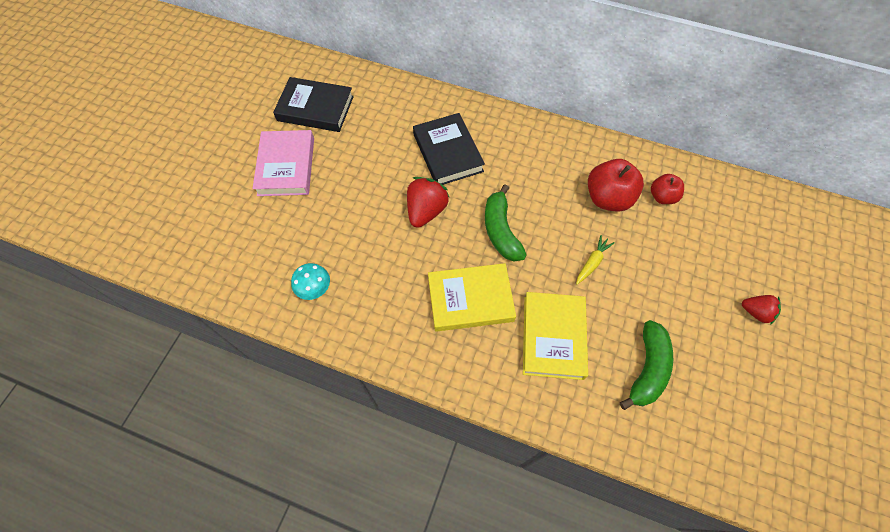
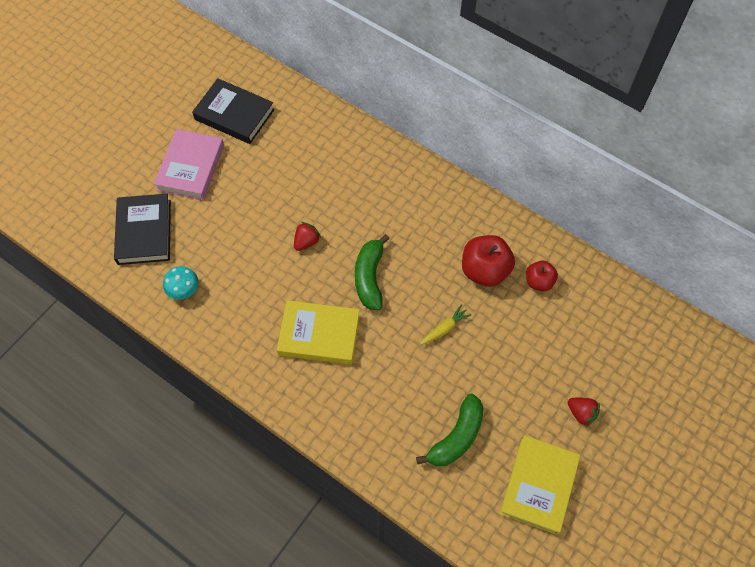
camera: 15 degrees right, 0 degrees up
(426, 211) = (306, 242): red strawberry -> red strawberry, size x0.61
(448, 153) = (346, 189): black book -> black book (144, 232)
(553, 337) = (382, 387): yellow book -> yellow book (539, 485)

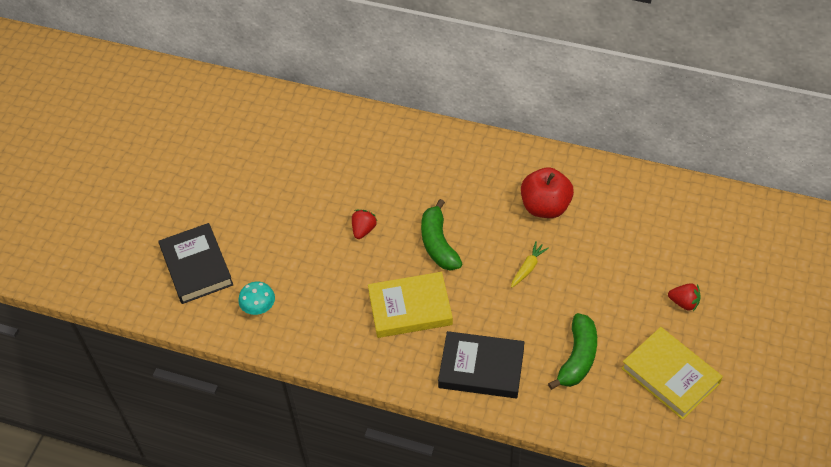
camera: 15 degrees left, 10 degrees down
(191, 167) = (219, 195): pink book -> none
(234, 114) = (244, 136): black book -> black book (481, 368)
(539, 282) = (599, 202): red apple -> none
(539, 485) = (670, 376): yellow book -> yellow book turned 45 degrees counterclockwise

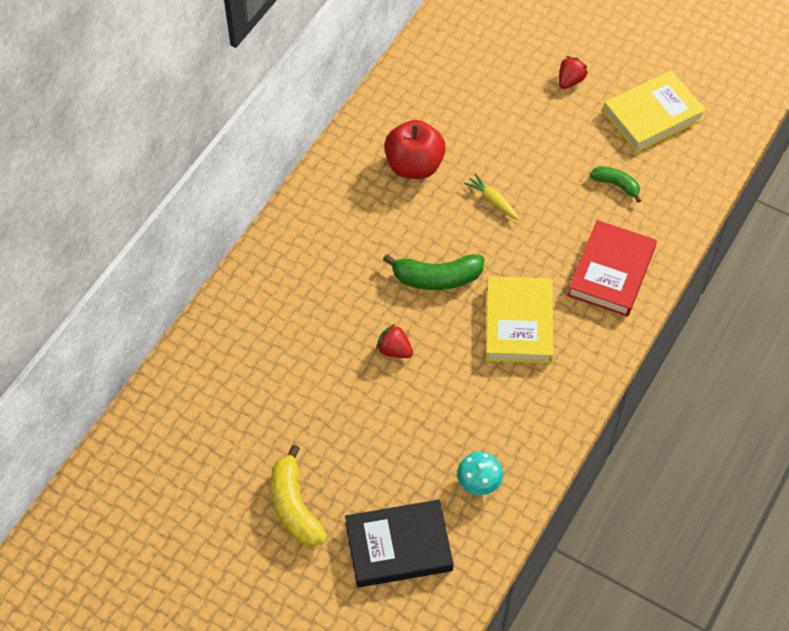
camera: 80 degrees left, 5 degrees up
(219, 198) = (294, 506): none -> yellow banana
(481, 368) = (611, 272): black book -> red book
(578, 358) = (616, 185): green banana -> green banana, size x0.60

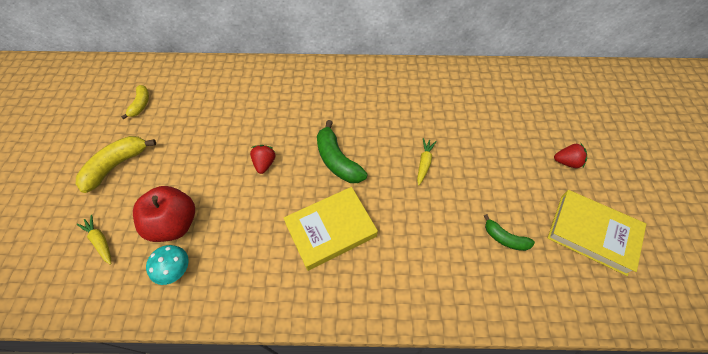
camera: 60 degrees right, 0 degrees up
(204, 454) = (141, 105): none -> yellow banana
(398, 546) = (100, 241): black book -> yellow carrot
(414, 166) = (417, 108): red apple -> red apple (174, 224)
(611, 272) = (420, 275): red book -> none
(616, 185) = (504, 238): green banana -> green banana turned 120 degrees clockwise

